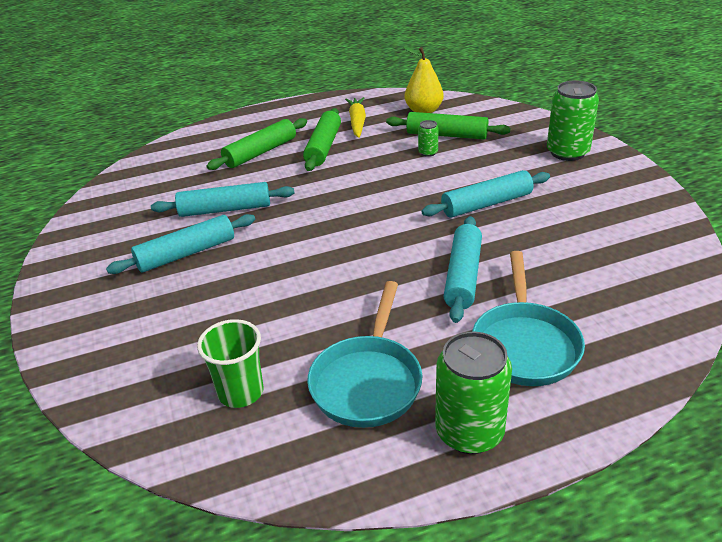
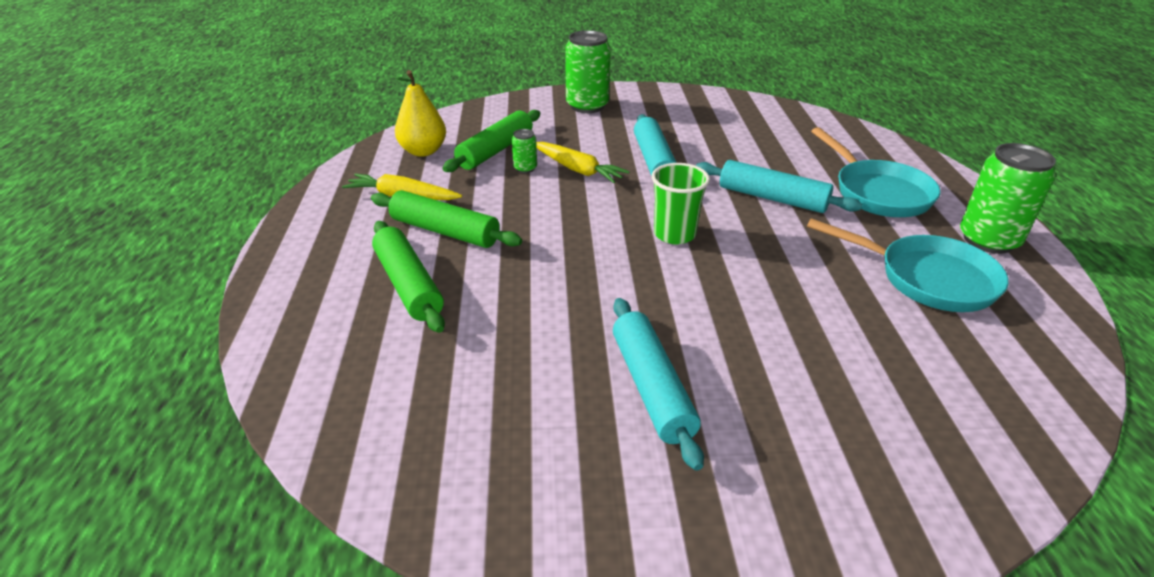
camera: 75 degrees left, 0 degrees up
(225, 209) = (551, 337): turquoise rolling pin -> none
(241, 392) = (949, 365): green cup -> green cup (674, 234)
(442, 173) = (577, 170): none -> yellow carrot
(524, 345) = (878, 193): turquoise pan -> turquoise pan turned 45 degrees clockwise

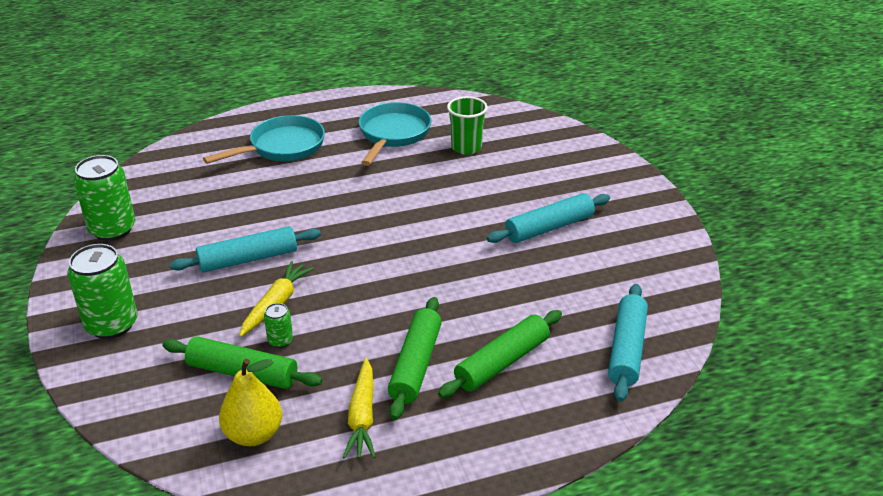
camera: 105 degrees left, 0 degrees up
(674, 234) = (375, 235): green cup -> green cup (466, 147)
(772, 198) = (304, 193): turquoise rolling pin -> turquoise rolling pin (627, 349)
(988, 240) = (338, 111): green can -> green can (112, 229)

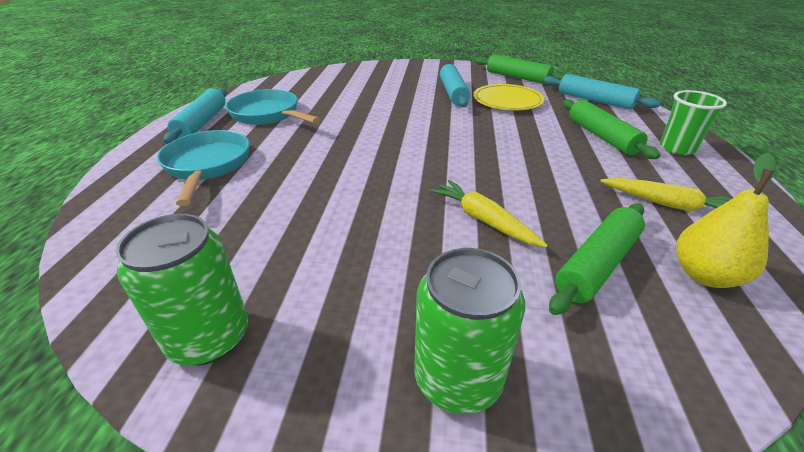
camera: 65 degrees left, 0 degrees up
(248, 259) = (390, 223): turquoise rolling pin -> turquoise rolling pin (201, 123)
(280, 340) = (546, 228): green can -> none
(415, 365) = (599, 167): green rolling pin -> green rolling pin (517, 77)
(466, 147) = (326, 95): green cup -> green cup (677, 148)
(558, 274) = (507, 101): none -> yellow plate

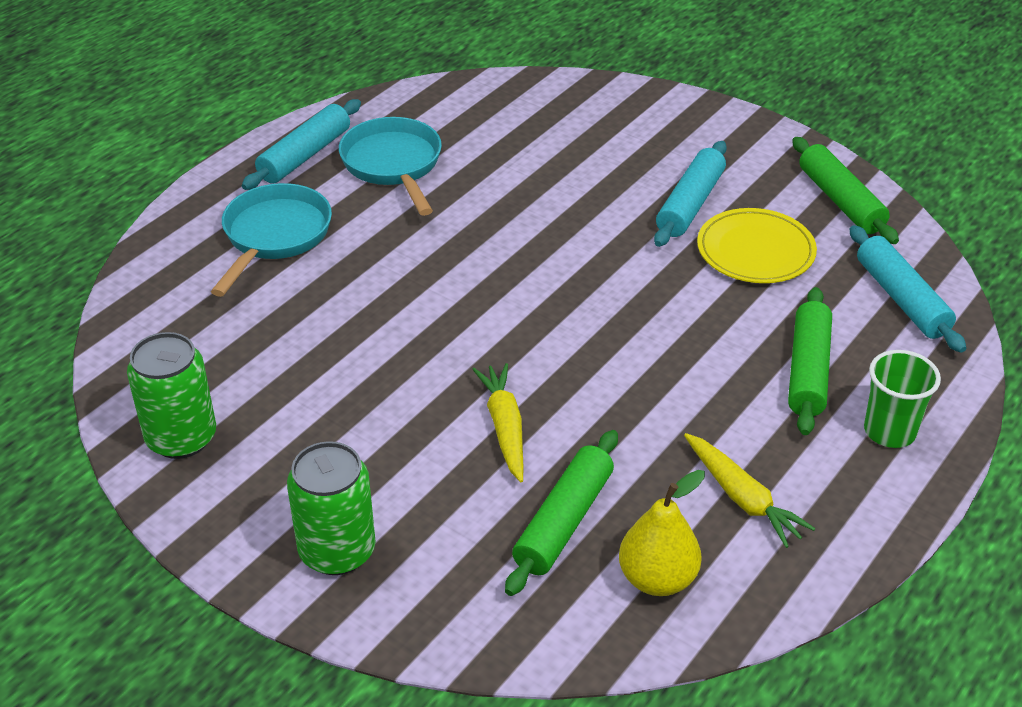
camera: 30 degrees right, 5 degrees up
(597, 264) = (563, 521): green rolling pin -> green rolling pin turned 45 degrees counterclockwise

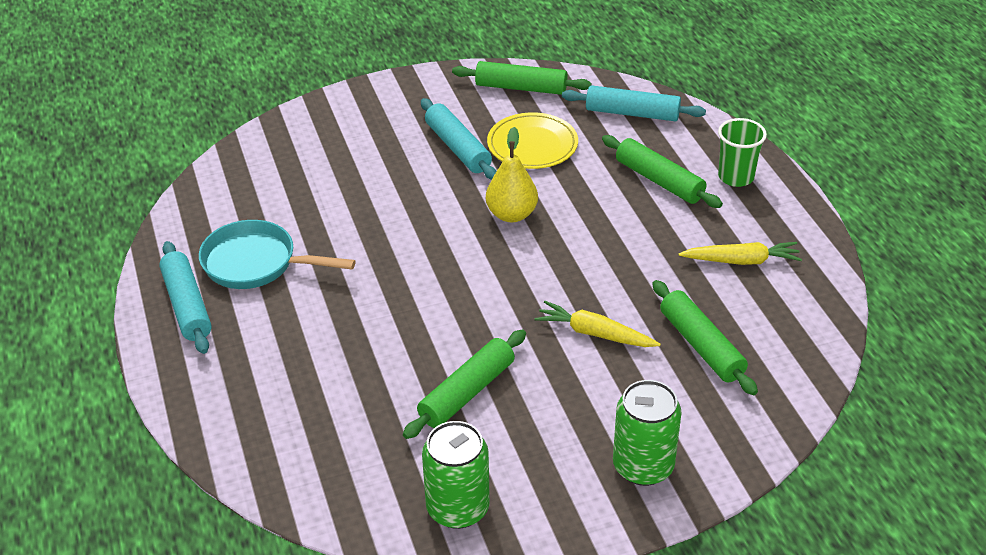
camera: 55 degrees left, 0 degrees up
(274, 236) = (272, 363): turquoise pan -> none
(339, 373) = (466, 392): none -> green rolling pin
(657, 579) = (779, 328): yellow pear -> yellow pear (512, 214)

